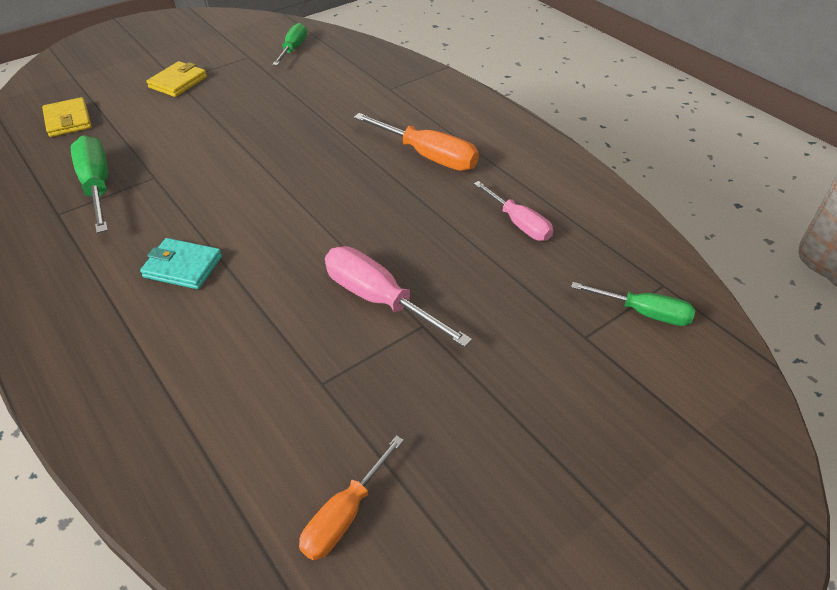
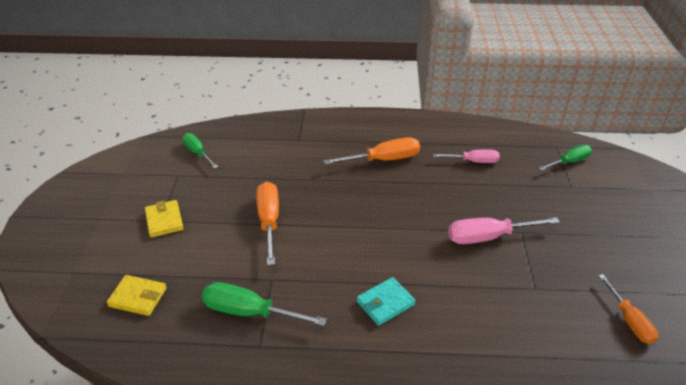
camera: 50 degrees left, 5 degrees down
(236, 135) = (269, 221): none -> orange screwdriver

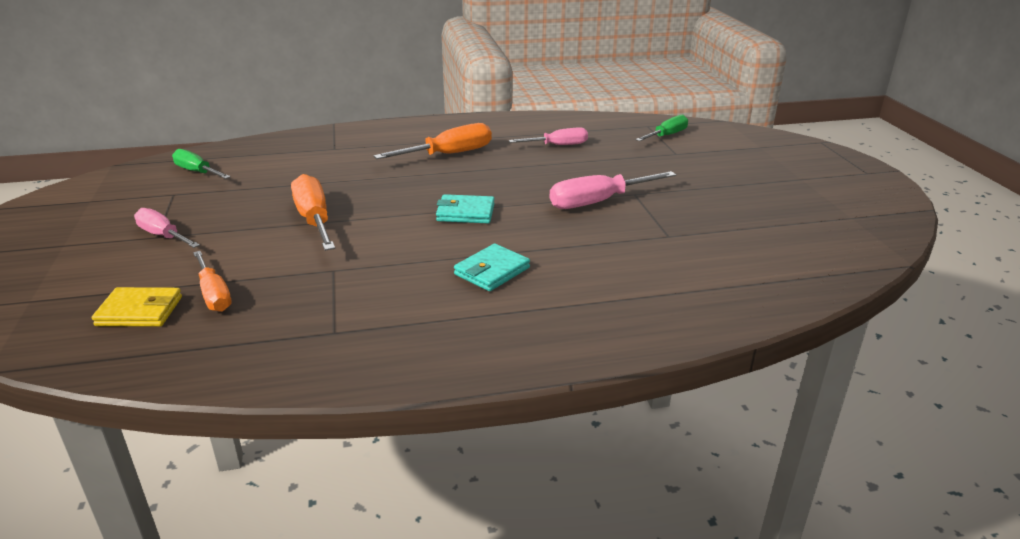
camera: 15 degrees left, 10 degrees down
(164, 220) = (163, 236): yellow wallet -> pink screwdriver
(250, 312) = (311, 303): green screwdriver -> none
(381, 232) = (465, 213): none -> turquoise wallet
(629, 320) = (783, 247): orange screwdriver -> orange screwdriver (213, 294)

